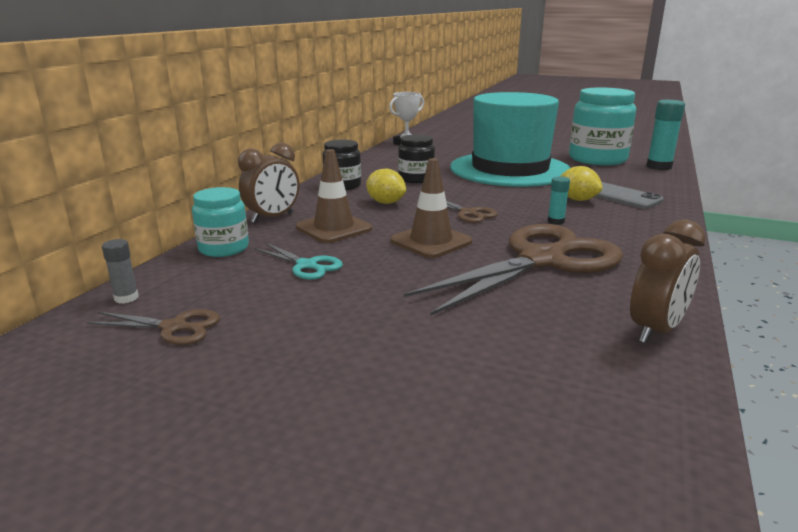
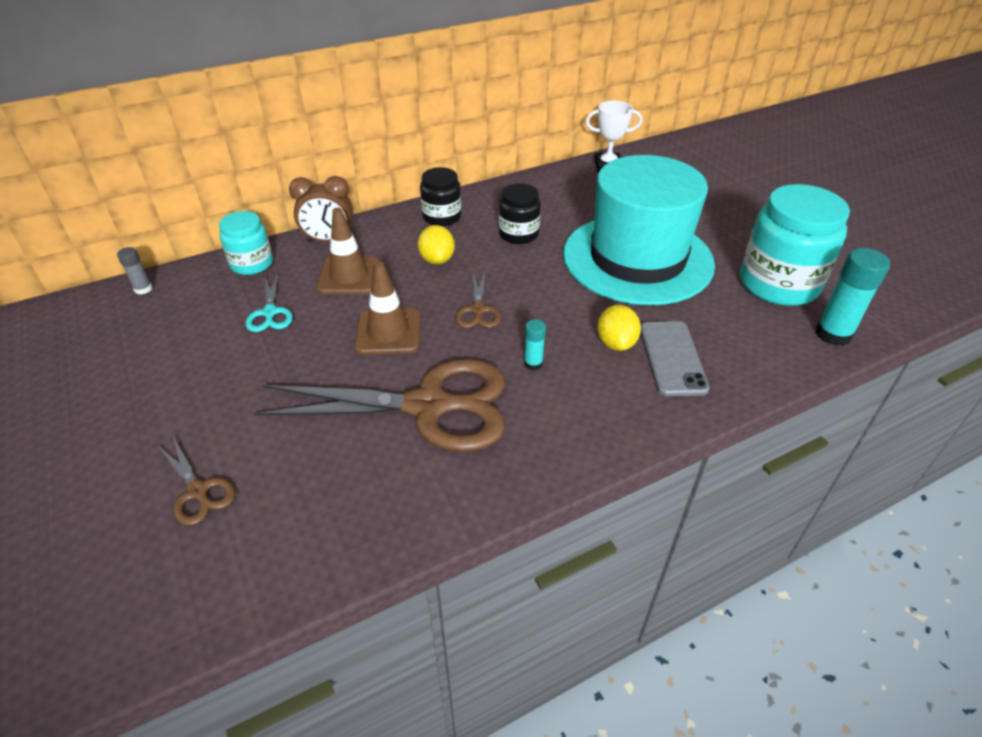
camera: 40 degrees right, 20 degrees up
(174, 327) = (129, 333): brown scissors -> brown scissors (198, 491)
(656, 330) = (366, 536): brown clock -> none

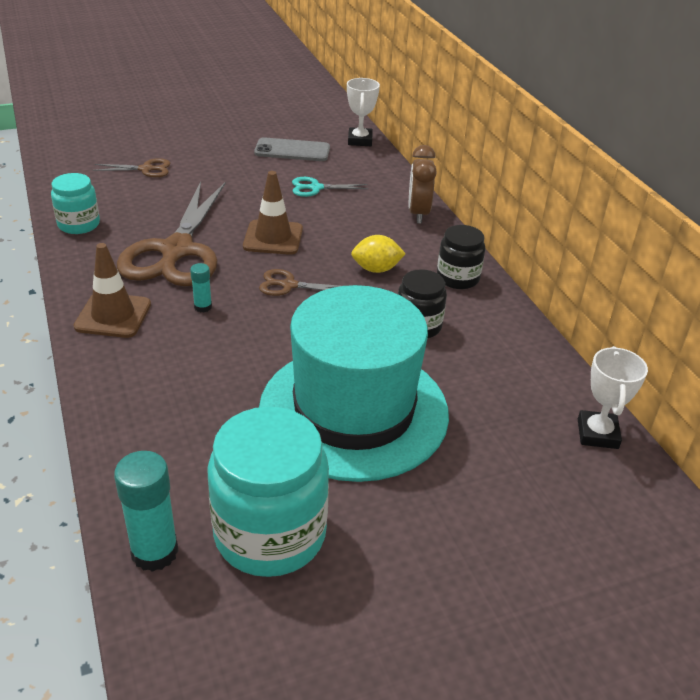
camera: 95 degrees right, 5 degrees down
(143, 289) = (360, 140): grey glue stick -> white trophy
(198, 491) = (146, 169): brown scissors -> brown scissors turned 150 degrees counterclockwise
(252, 264) = (386, 179): turquoise jar -> turquoise jar (79, 224)
(349, 276) = (358, 222): brown traffic cone -> brown traffic cone (113, 315)
(616, 343) = (210, 362): yellow lemon -> none
(672, 358) = (172, 396): grey phone -> grey phone (292, 150)

